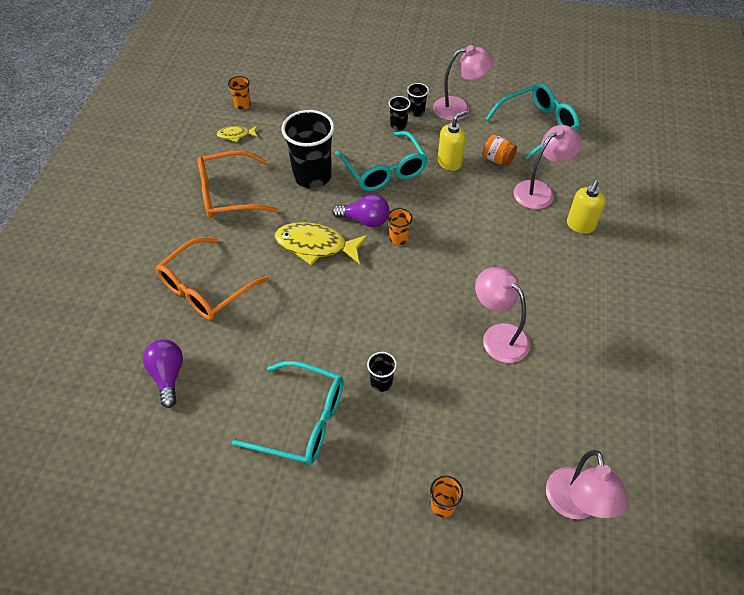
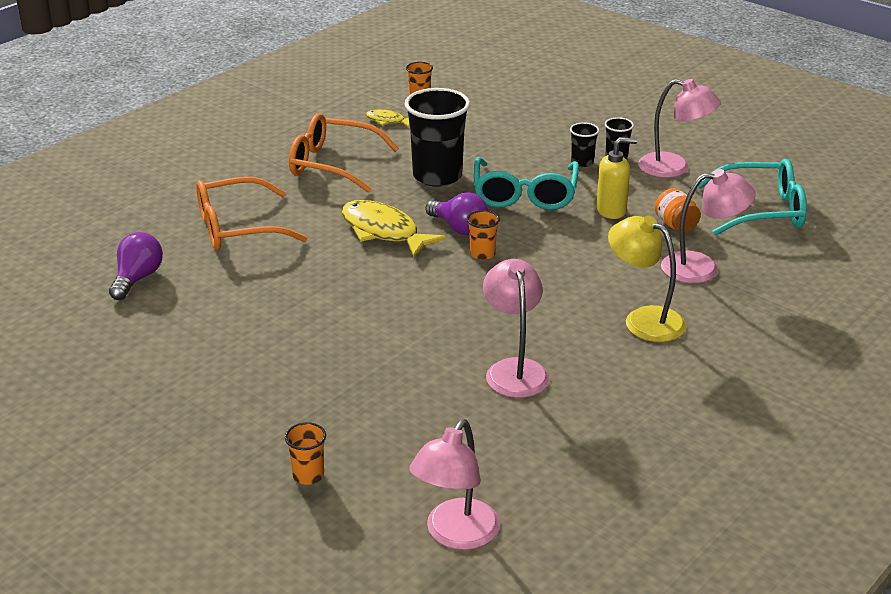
camera: 30 degrees right, 20 degrees down
(302, 421) = (231, 357): turquoise glasses -> none
(381, 382) = (342, 359): black cup -> none
(541, 252) = (644, 319): none -> yellow lamp
(580, 225) = (722, 313): yellow soap dispenser -> none

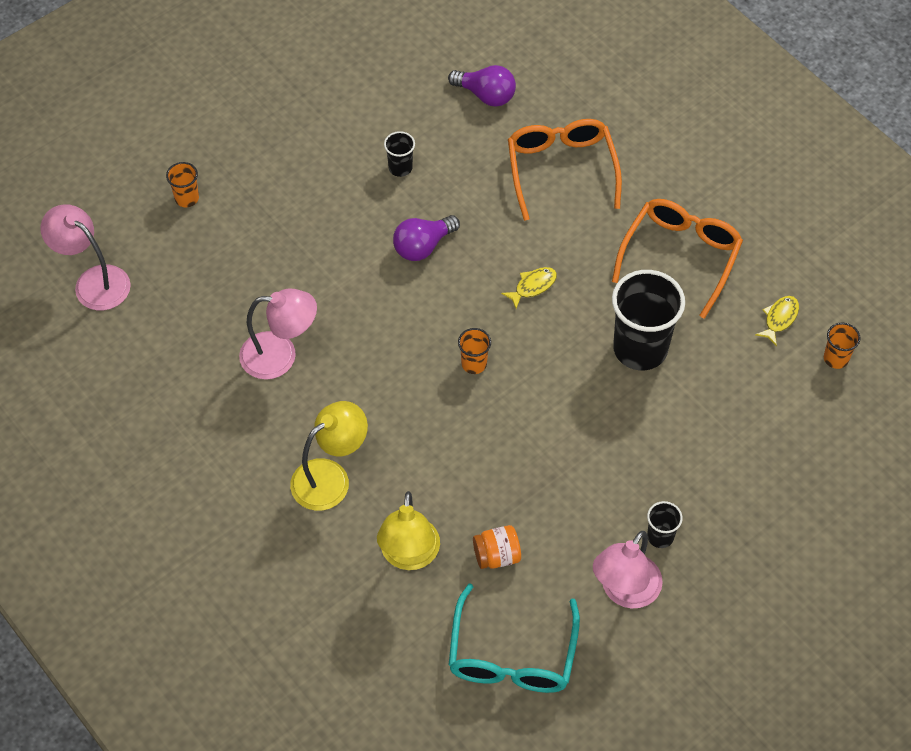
camera: 100 degrees right, 25 degrees up
(383, 231) = (533, 286): yellow fish -> yellow fish, size x0.51
(459, 228) = (527, 352): purple light bulb -> purple light bulb (423, 246)
(524, 195) = (586, 424): turquoise glasses -> none
(582, 162) = (652, 497): black cup -> black cup (400, 168)
(611, 210) = (538, 500): yellow soap dispenser -> none
(702, 267) = (409, 556): pink lamp -> yellow lamp

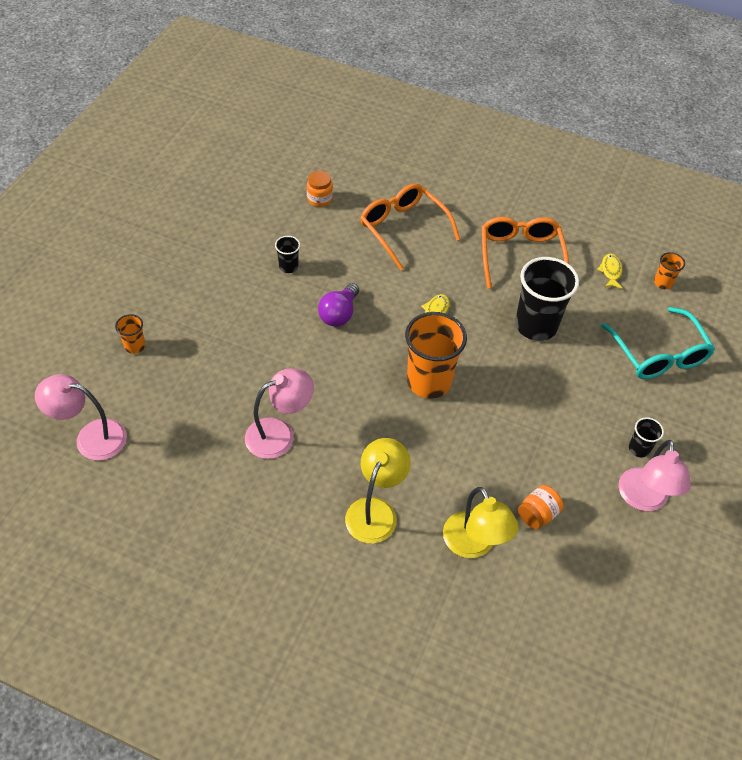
camera: 30 degrees left, 5 degrees down
(474, 364) = (429, 381): orange cup -> orange cup, size x2.15
(486, 95) = (319, 199): purple light bulb -> orange jar
(512, 655) = (599, 586): turquoise glasses -> turquoise glasses (658, 354)

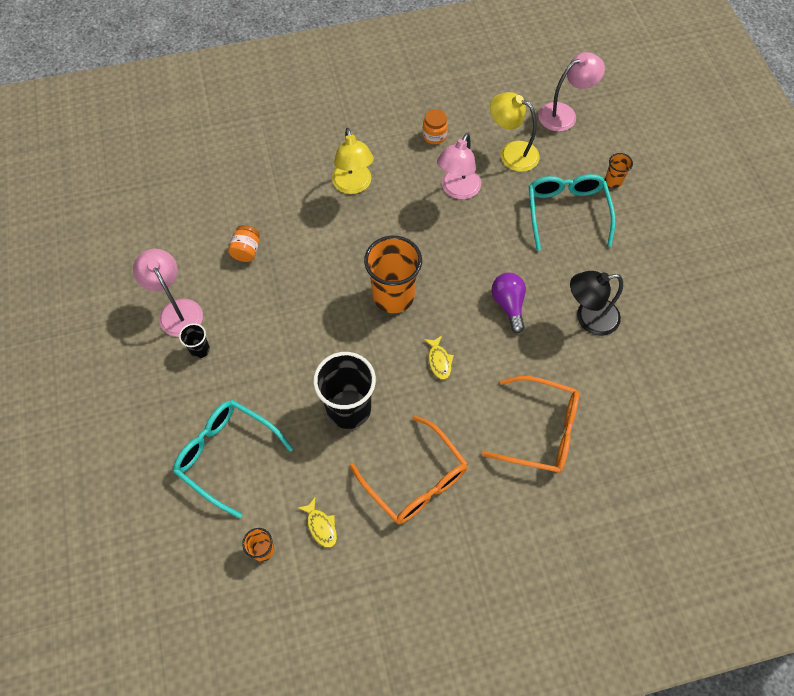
camera: 145 degrees right, 10 degrees up
(207, 349) = (566, 212): none -> turquoise glasses
(288, 267) = (588, 318): black cup -> black lamp
(319, 199) = (641, 408): orange jar -> orange jar (434, 135)
(474, 545) = (276, 205): yellow lamp -> yellow lamp (511, 153)

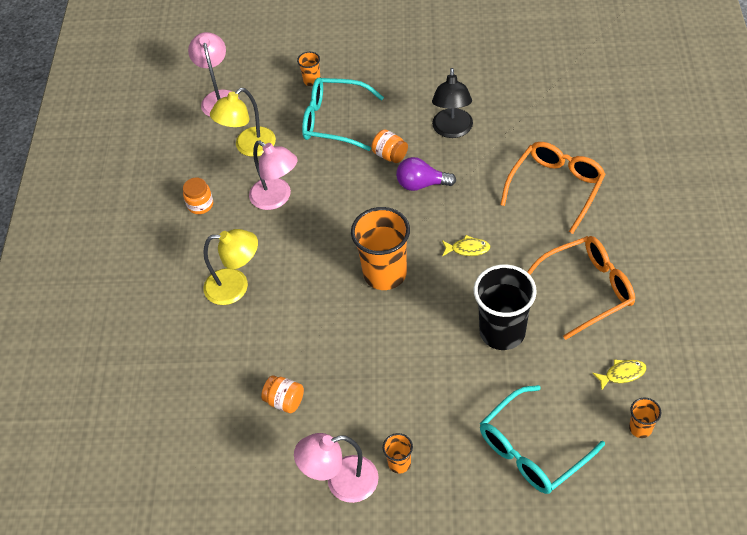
camera: 70 degrees left, 10 degrees down
(200, 349) = (399, 463): black cup -> orange cup
(537, 269) = (390, 155): none -> orange jar

